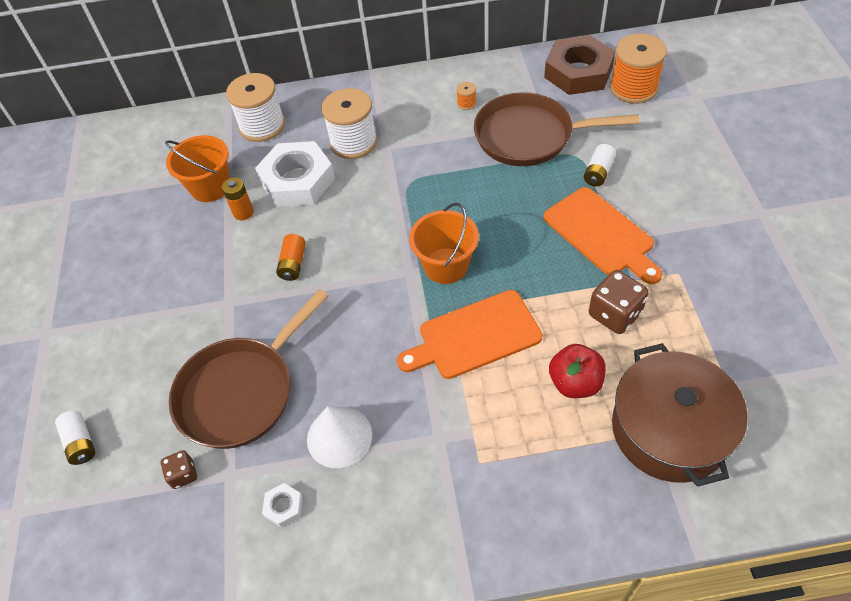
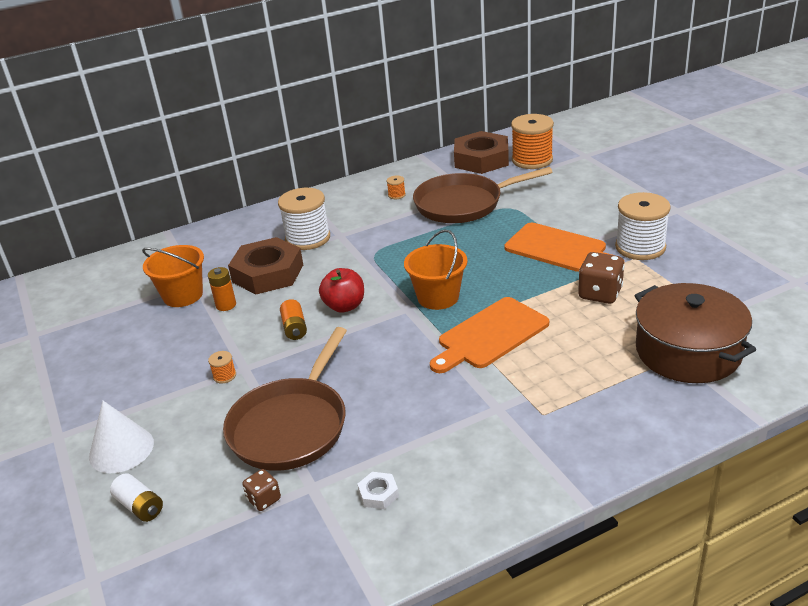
camera: 20 degrees left, 20 degrees down
(208, 306) = (224, 376): none -> orange spool
(262, 126) = (213, 245): white spool -> white spool (640, 247)
(297, 180) = (268, 273): white nut -> brown nut
(339, 436) = (405, 431): white cone -> white cone (121, 449)
(575, 383) = (593, 343): red apple -> red apple (344, 306)
(598, 172) = (534, 214): white battery -> none

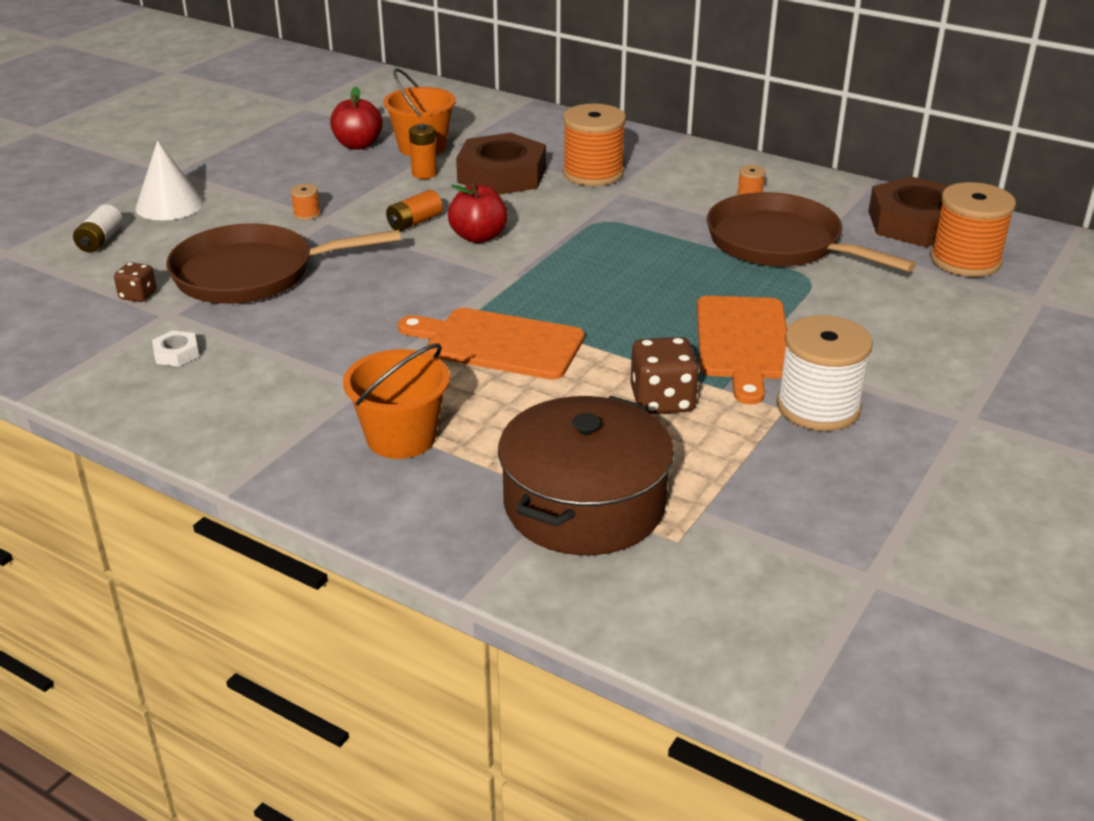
camera: 55 degrees right, 0 degrees up
(140, 324) = (358, 145): none -> red apple
(308, 238) = (593, 173): white spool -> orange spool
(438, 297) = (547, 287): orange bucket -> orange bucket (401, 437)

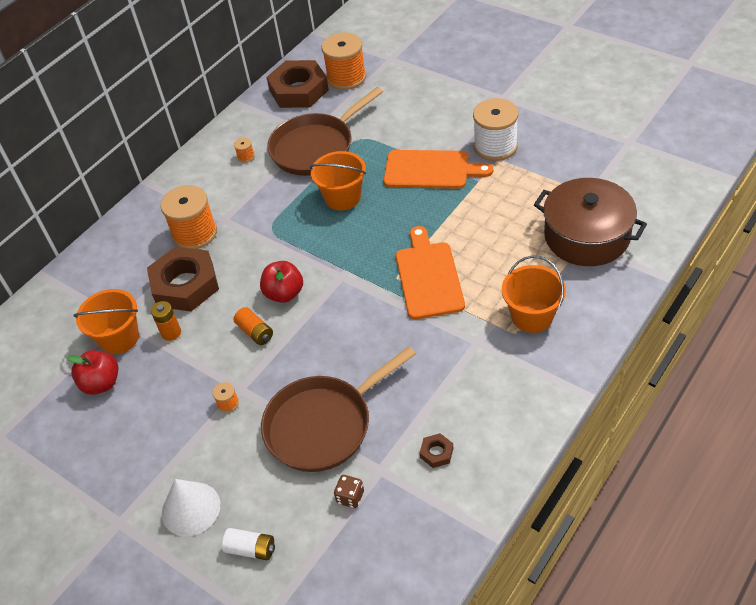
camera: 80 degrees left, 15 degrees up
(176, 353) = (436, 453): white nut -> brown nut
(252, 274) = (323, 425): brown pan -> brown pan turned 60 degrees clockwise
(498, 343) = (428, 277): orange cutting board -> orange cutting board turned 150 degrees clockwise
(662, 401) = (491, 204): brown dice -> none
(669, 269) = (342, 197): none -> orange bucket

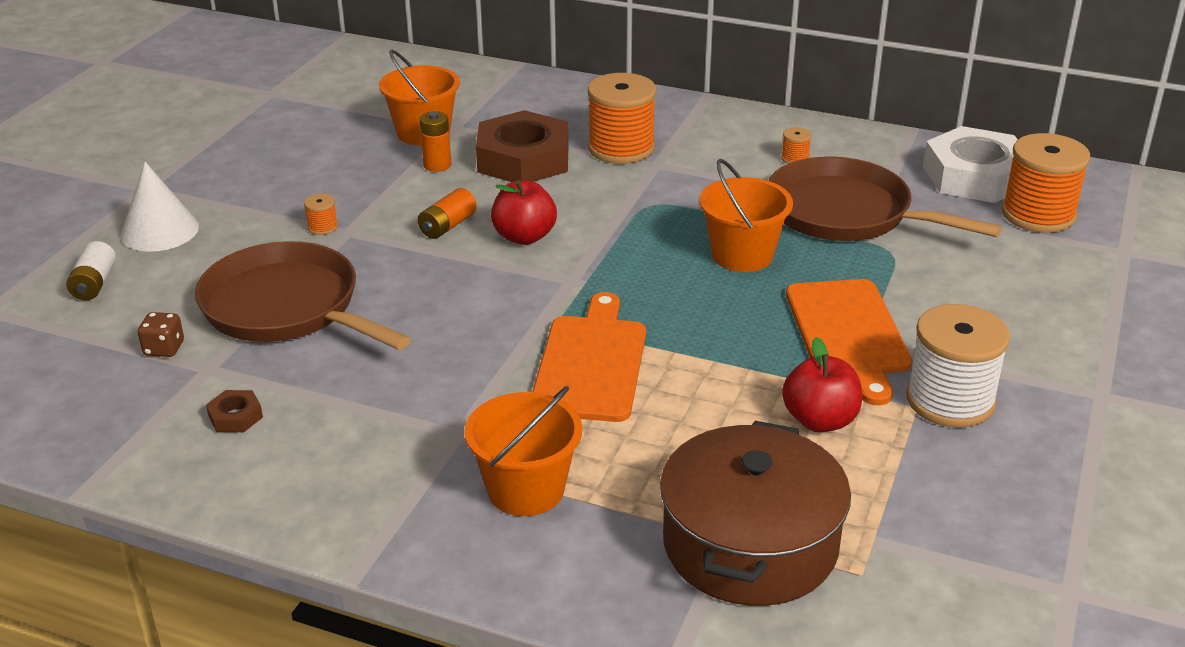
camera: 70 degrees right, 15 degrees down
(101, 383) = (350, 136): red apple -> red apple (820, 420)
(299, 90) = (975, 176): brown nut -> white nut
(428, 277) = (591, 363): orange cutting board -> orange cutting board turned 60 degrees counterclockwise

